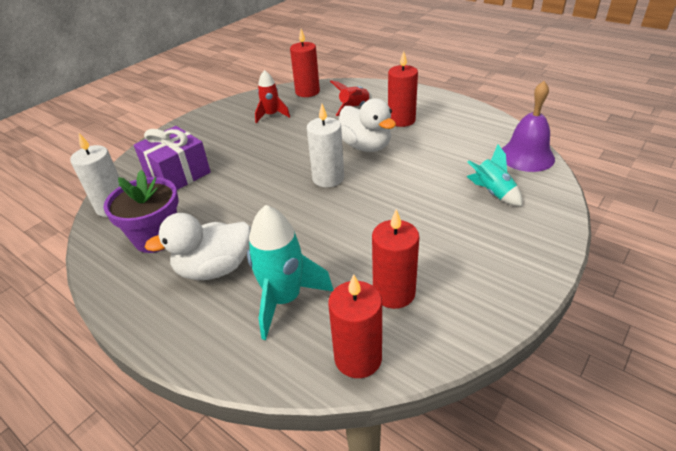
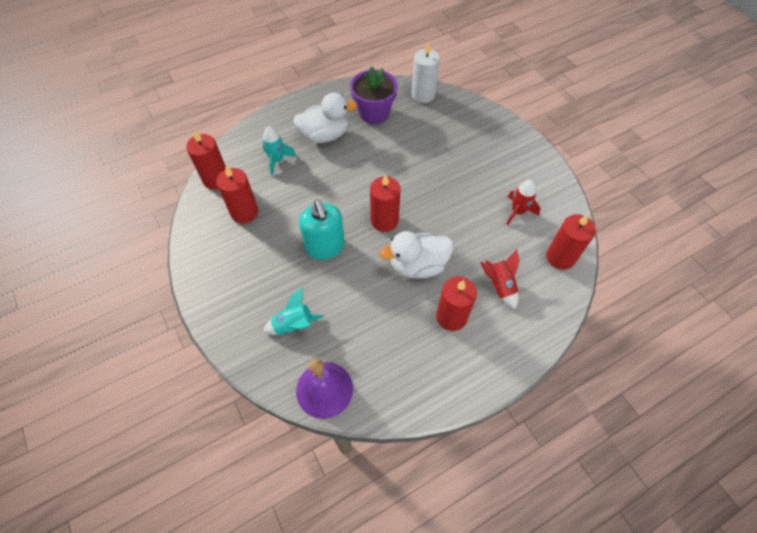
camera: 110 degrees right, 20 degrees up
(177, 174) = (447, 131): purple gift -> none
(214, 269) = (325, 135): white duck -> white duck turned 75 degrees clockwise
(284, 299) = (277, 160): turquoise rocket -> turquoise rocket, size x0.63
(328, 178) = (384, 220): white candle -> red candle
(390, 205) = (325, 247): none -> turquoise soap dispenser

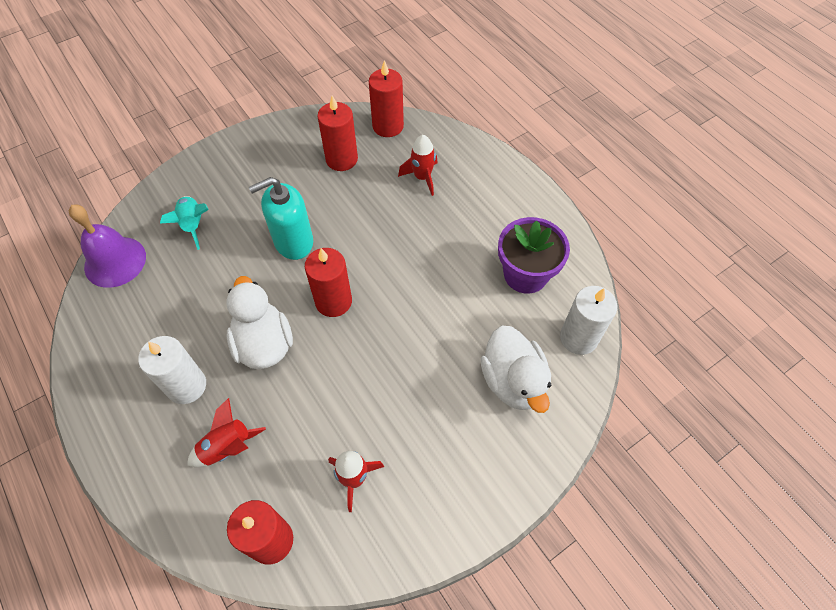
camera: 85 degrees right, 0 degrees up
(277, 160) = (422, 177): turquoise rocket -> red rocket
(325, 135) = (472, 221): white duck -> white duck (513, 381)
(451, 317) = (186, 386): red candle -> white candle

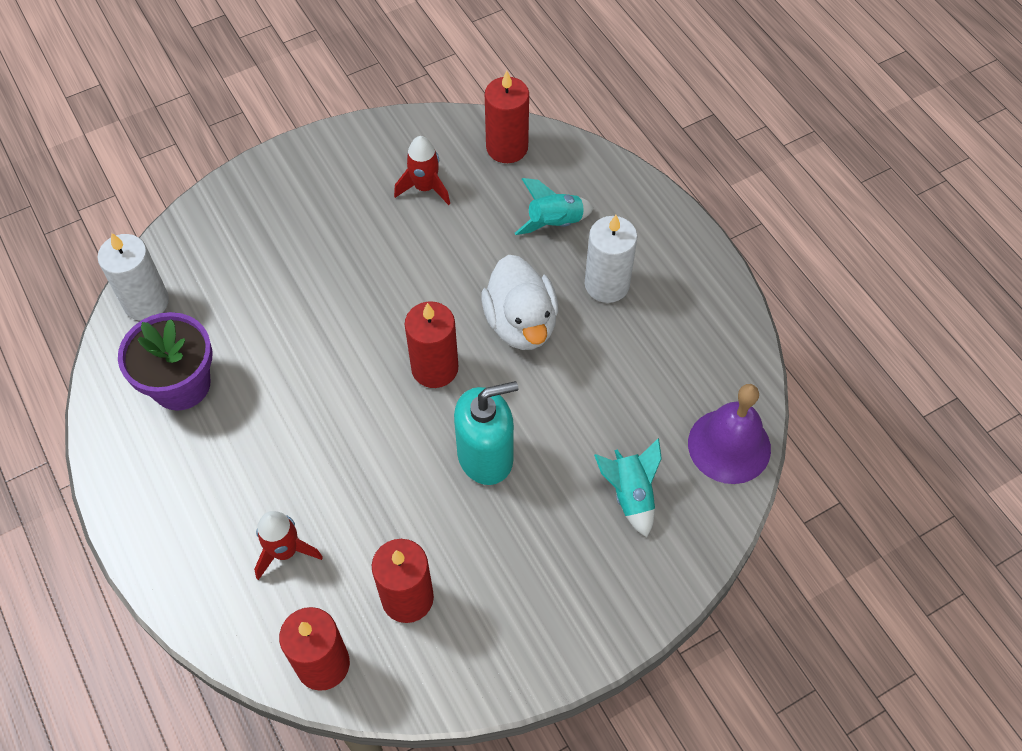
camera: 175 degrees left, 0 degrees up
(227, 447) = (554, 223): red rocket -> turquoise rocket
(513, 381) = (239, 262): white duck -> none

